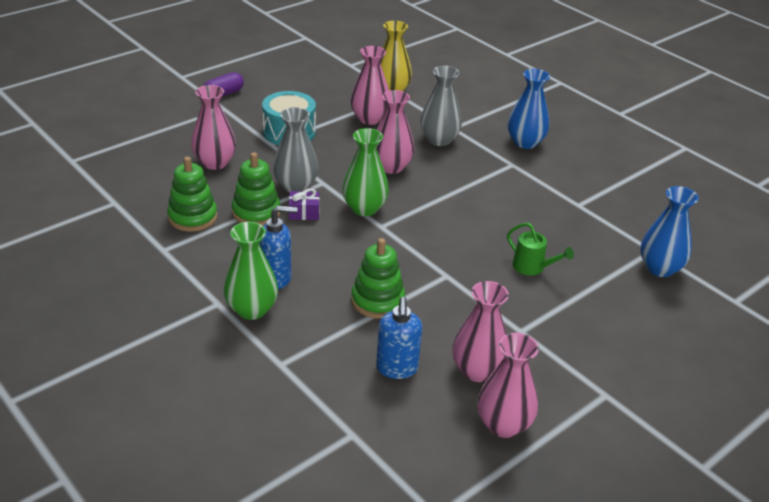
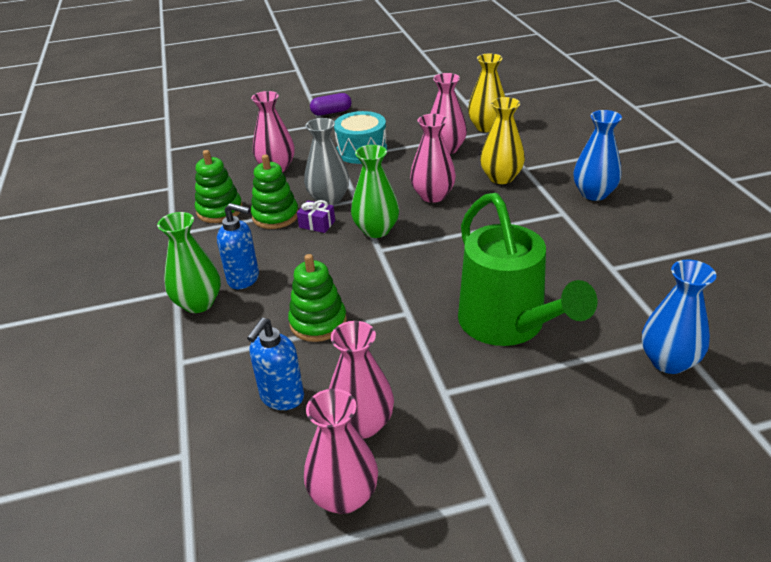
camera: 30 degrees right, 0 degrees up
(439, 140) = (501, 178): grey vase -> yellow vase
(532, 267) = (508, 325): green watering can -> green watering can, size x2.34

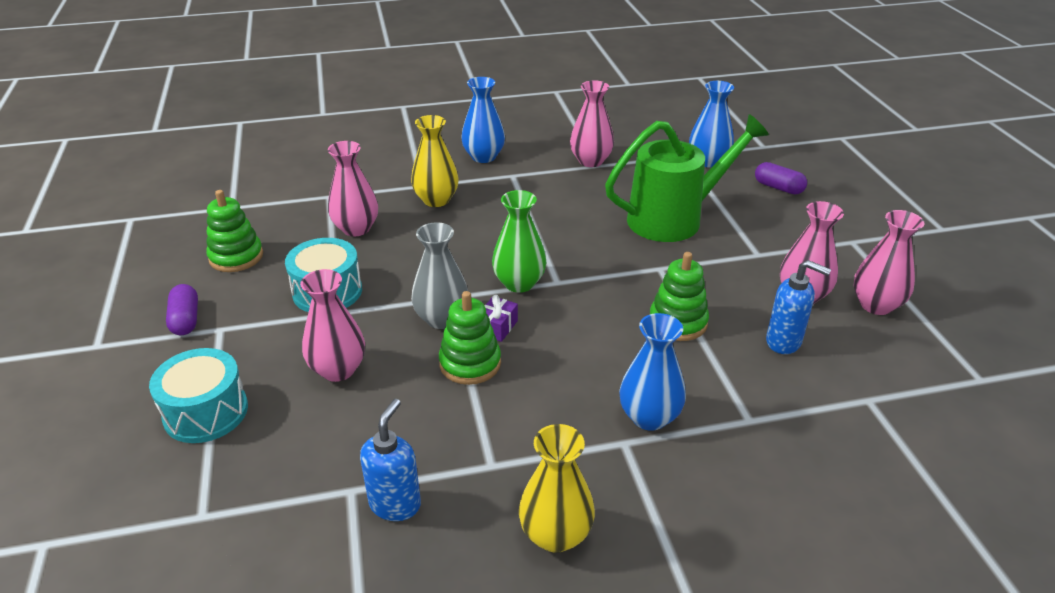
camera: 90 degrees left, 0 degrees up
(198, 303) = (649, 417): green vase -> blue vase
(219, 210) = (441, 420): green stacking toy -> green stacking toy (236, 257)
(244, 279) = (603, 382): blue soap dispenser -> blue soap dispenser (395, 504)
(246, 135) = (206, 412): none -> turquoise drum
(433, 196) = (458, 243): pink vase -> pink vase (590, 161)
(486, 127) = (316, 198): yellow vase -> yellow vase (555, 535)
(621, 431) = (778, 187): none -> purple capsule

